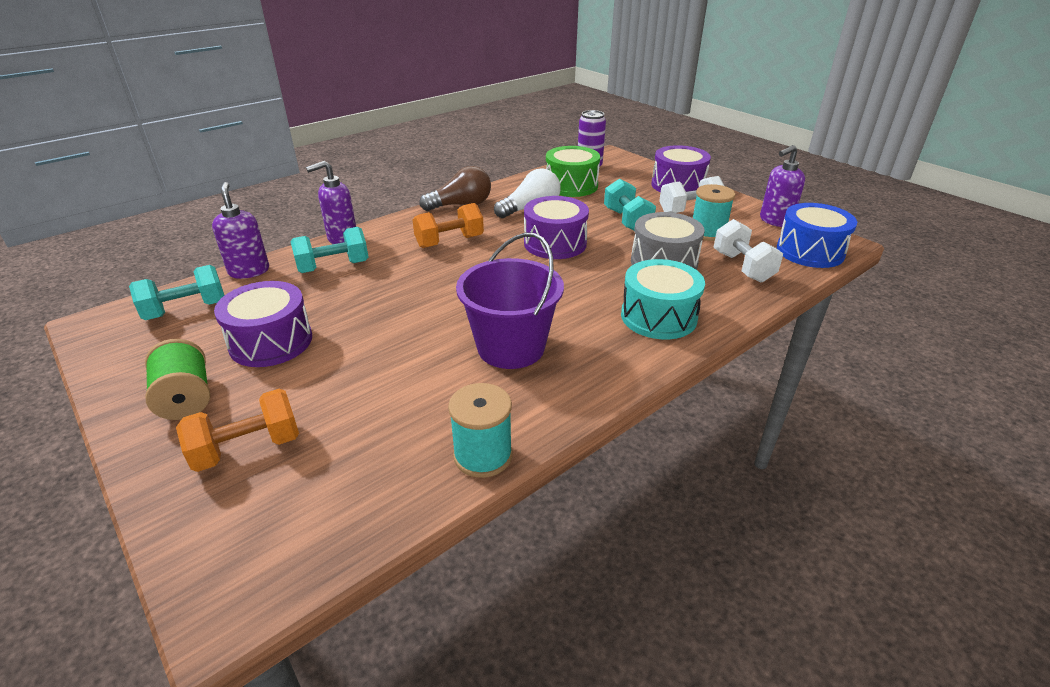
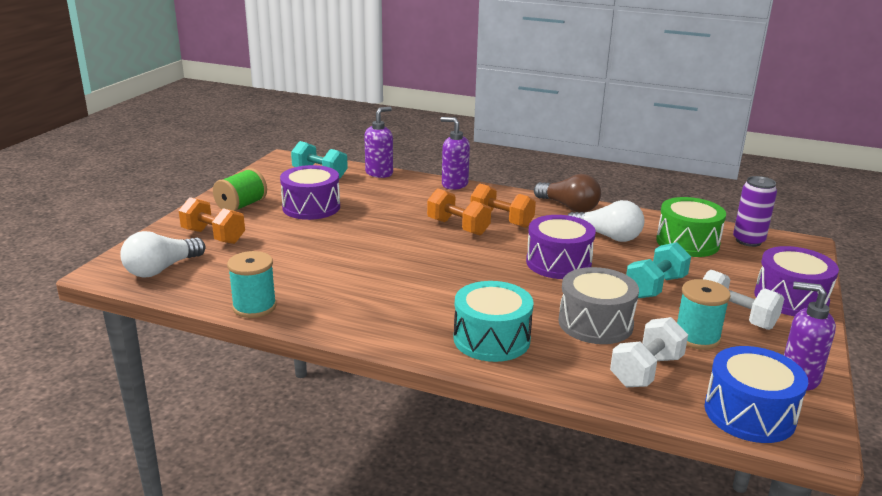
camera: 60 degrees right, 10 degrees down
(291, 529) = (161, 269): none -> white light bulb
(333, 267) = (414, 194): turquoise dumbbell -> none
(436, 266) = (458, 227): none -> orange dumbbell
(511, 347) = (380, 285): purple bucket -> none

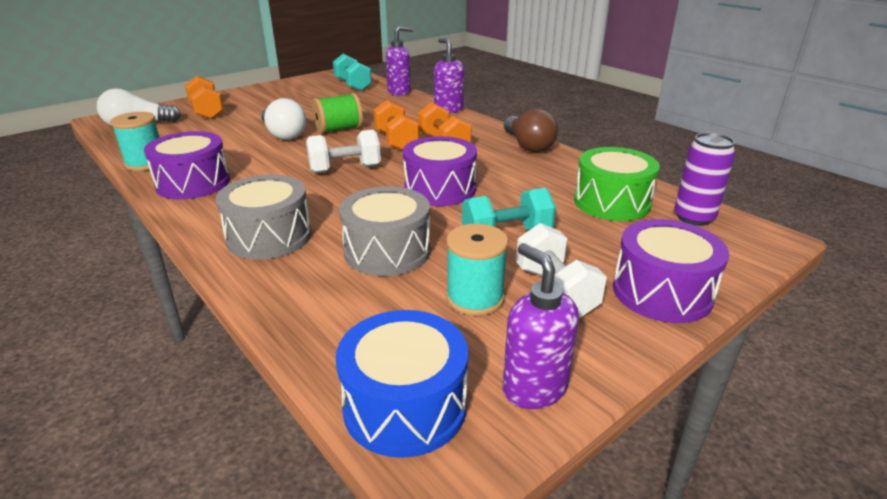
camera: 30 degrees right, 5 degrees up
(241, 206) = (261, 96): green spool -> green spool (339, 129)
(311, 207) = (306, 106): purple drum -> purple drum (193, 183)
(491, 339) = (269, 237): turquoise drum -> grey drum
(607, 236) = (528, 178): white light bulb -> white light bulb (283, 134)
(646, 371) = (363, 314): white dumbbell -> white dumbbell (345, 169)

